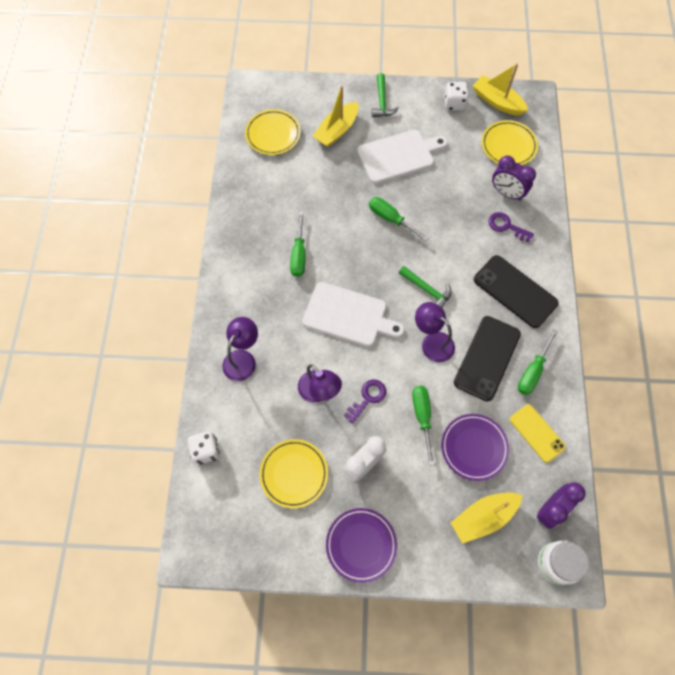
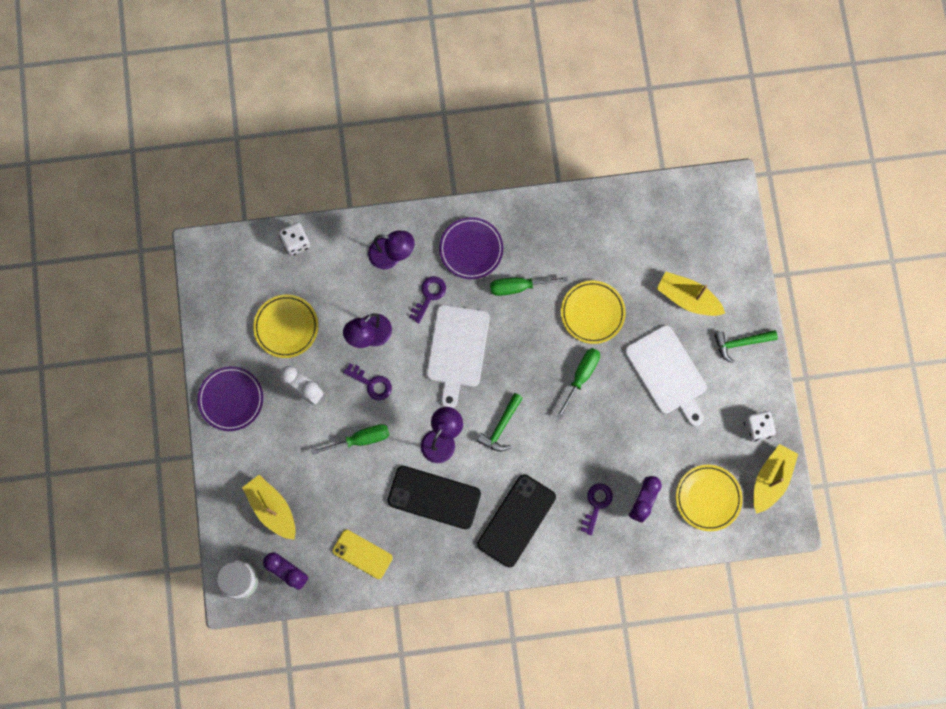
camera: 80 degrees right, 10 degrees up
(273, 134) = (667, 228): yellow plate -> yellow plate (592, 313)
(290, 331) = (429, 296): none -> purple key
(474, 447) = (338, 493): purple plate -> purple plate (471, 249)
(533, 371) = (427, 546): green screwdriver -> none
(537, 433) = (362, 554): yellow phone -> yellow phone turned 75 degrees clockwise

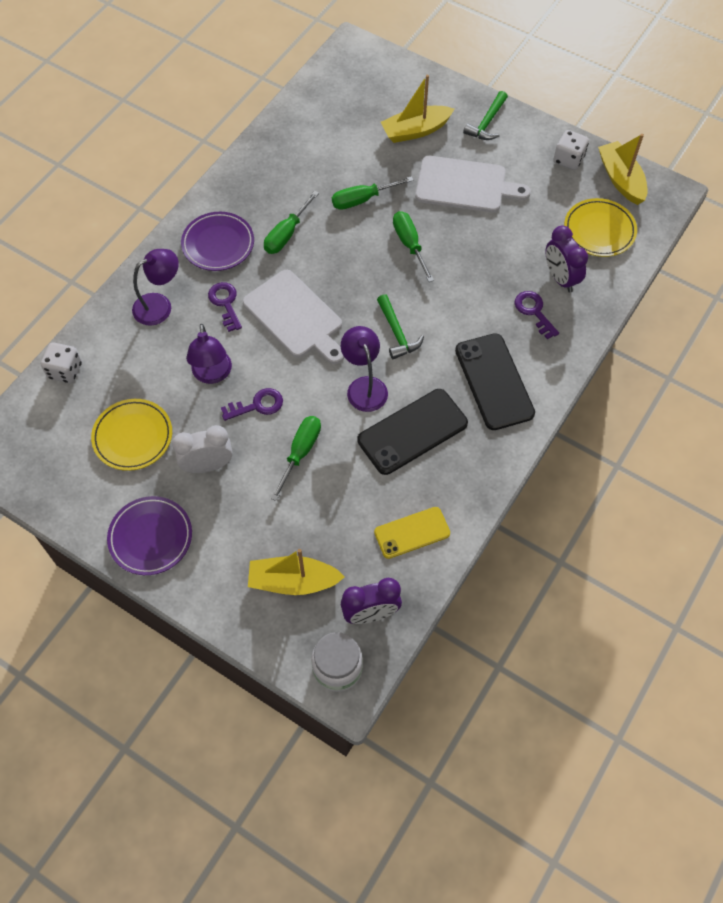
camera: 50 degrees left, 15 degrees down
(592, 313) = (363, 199): yellow plate -> green screwdriver

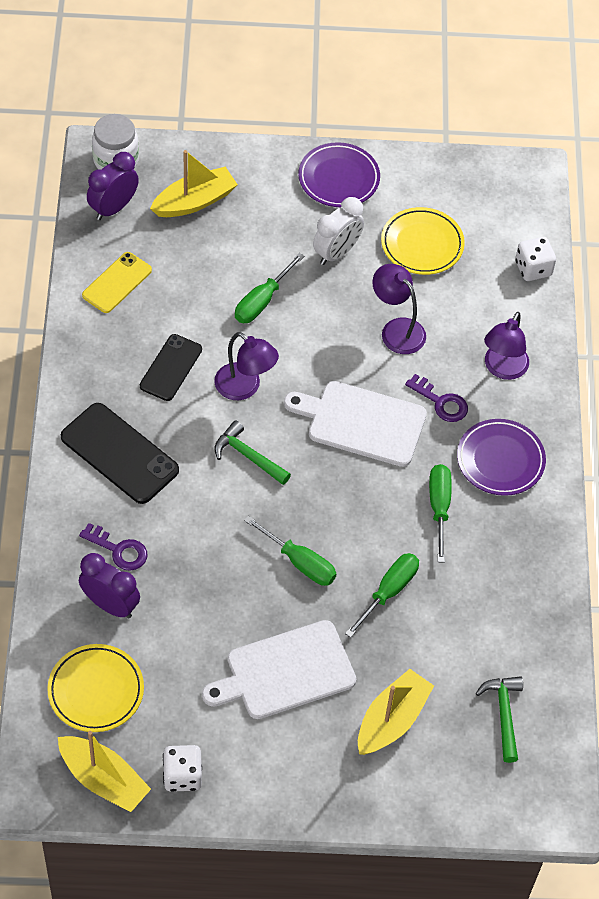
camera: 145 degrees right, 5 degrees down
(257, 405) = (333, 323): purple key -> none
(300, 453) = (262, 301): green screwdriver -> green screwdriver turned 45 degrees clockwise
(412, 431) = (171, 368): black phone -> black phone, size x0.64
(487, 123) = (313, 779): green hammer -> green hammer (504, 714)

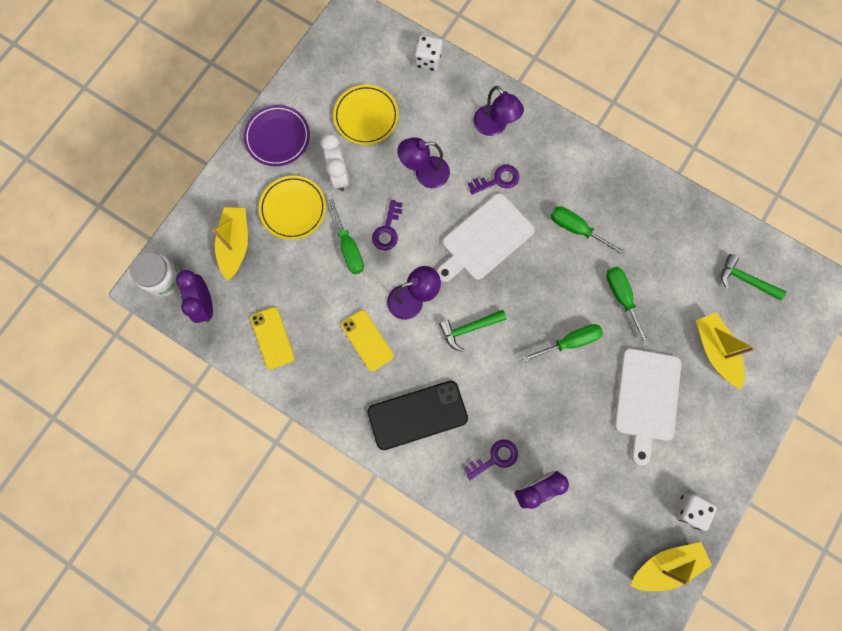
camera: 55 degrees left, 20 degrees up
(96, 690) = (596, 534): yellow plate -> yellow plate (293, 209)
(171, 368) = (367, 340): black phone -> yellow phone
(307, 327) = (387, 230): none -> purple key
(500, 460) = (562, 170): purple plate -> none

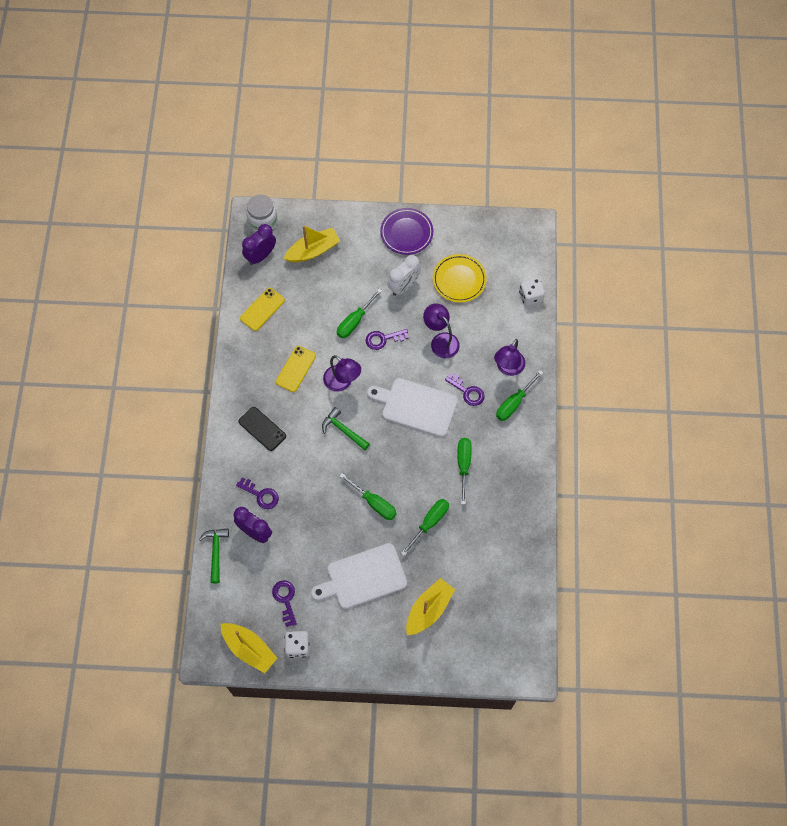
camera: 60 degrees right, 10 degrees down
(293, 209) = (360, 271): yellow plate -> none
(417, 415) = (262, 429): black phone -> black phone, size x0.64
(536, 142) = (514, 403): none -> green screwdriver
(629, 495) = (285, 599): none -> purple key
(745, 280) = (499, 605): green hammer -> green hammer (216, 552)

